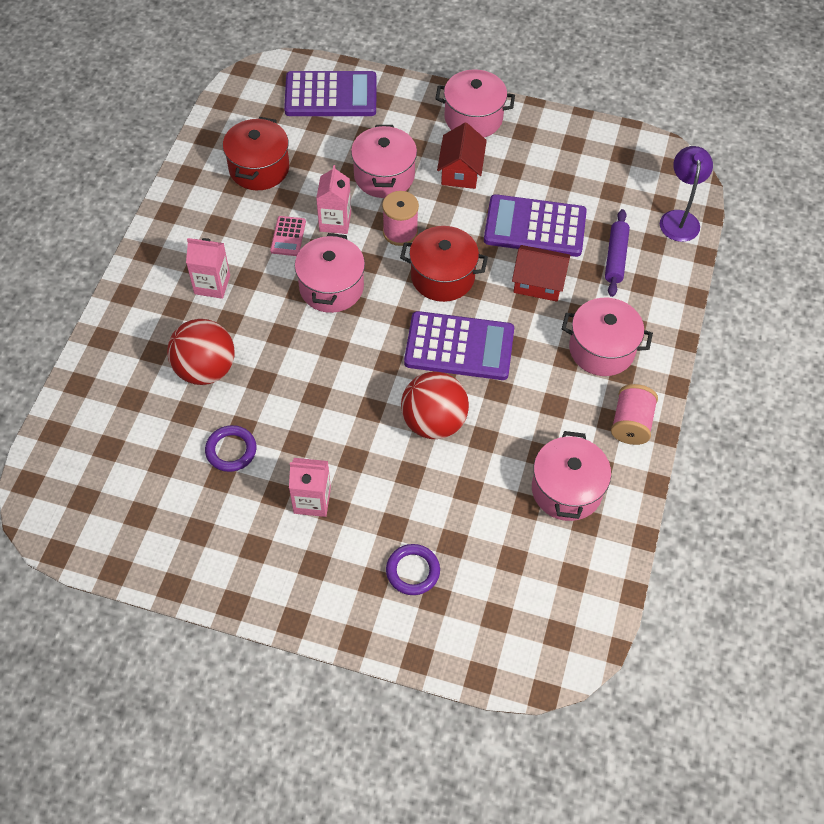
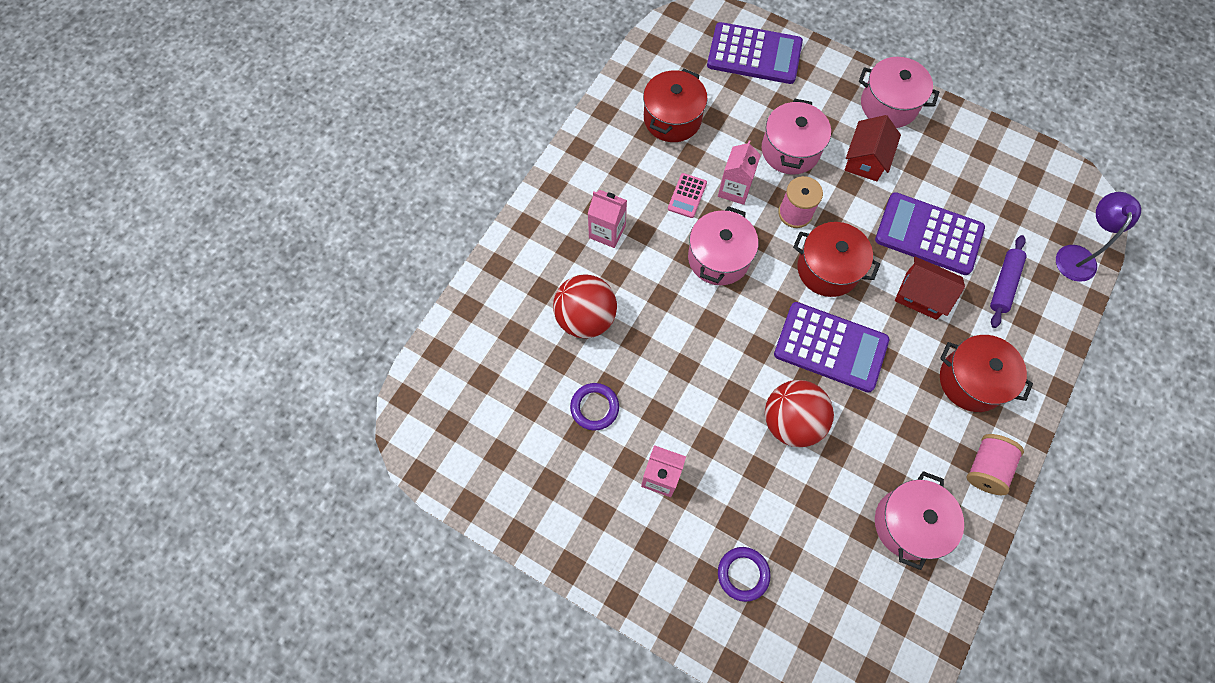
camera: 15 degrees right, 10 degrees up
(602, 349) = (971, 381): pink pot -> red pot

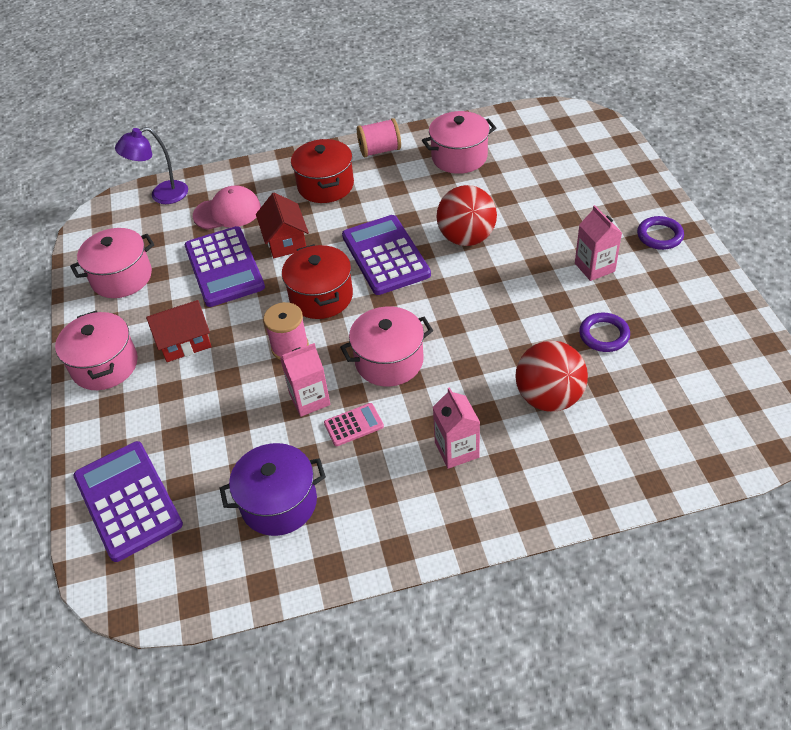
camera: 130 degrees left, 20 degrees down
(672, 118) = (279, 503): red pot -> purple pot
(743, 574) = (591, 195): purple ring -> purple ring (659, 236)
(790, 150) = (225, 393): pink pot -> pink pot (121, 277)
(1004, 284) = (227, 212): purple rolling pin -> pink cap

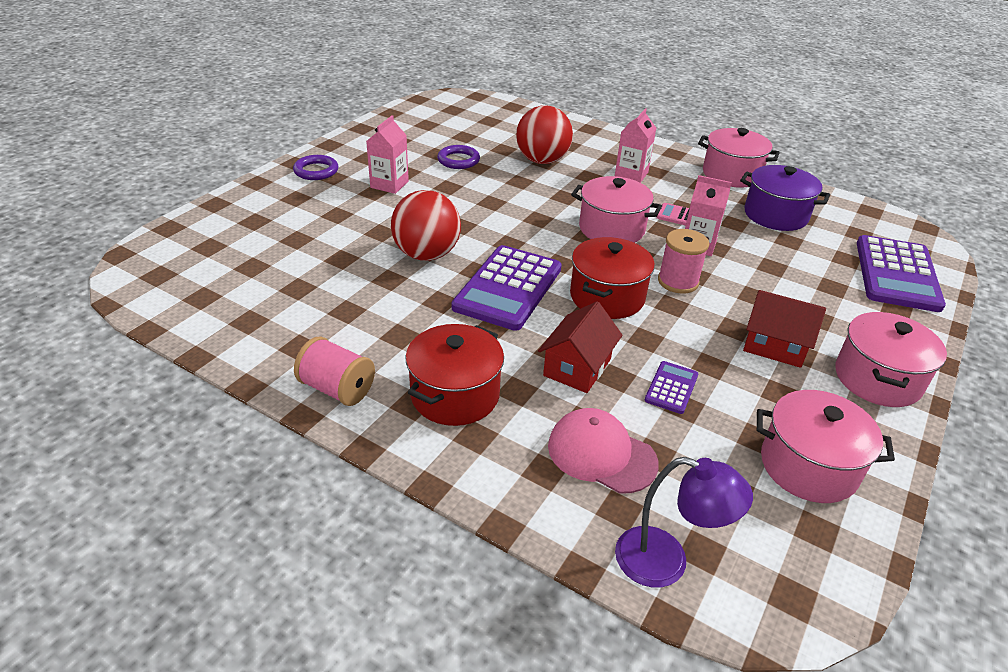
camera: 140 degrees left, 10 degrees down
(224, 267) = (671, 388): purple calculator -> purple calculator, size x0.47
(459, 157) = (294, 317): pink pot -> pink pot (731, 174)

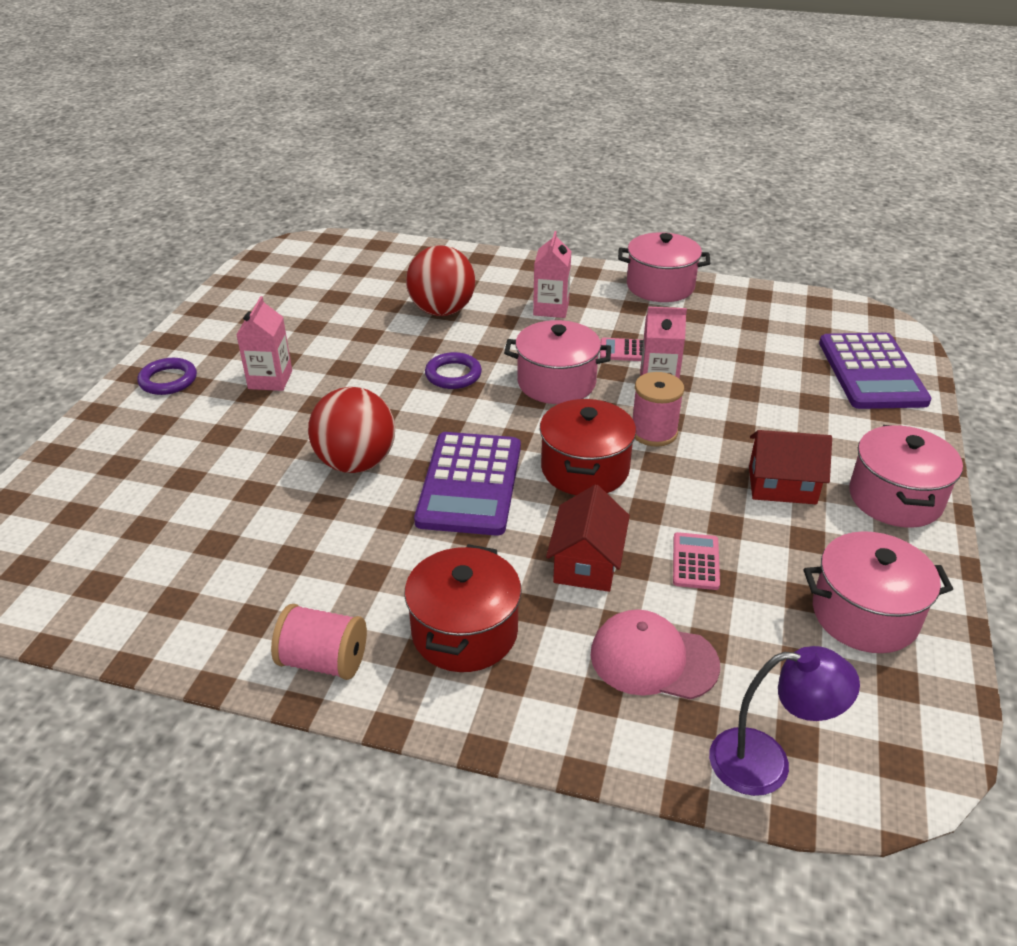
camera: 15 degrees left, 0 degrees up
(458, 160) = (342, 330): purple ring -> purple ring (453, 375)
(671, 388) = (695, 561): purple calculator -> pink calculator
(775, 215) = (725, 328): purple pot -> none

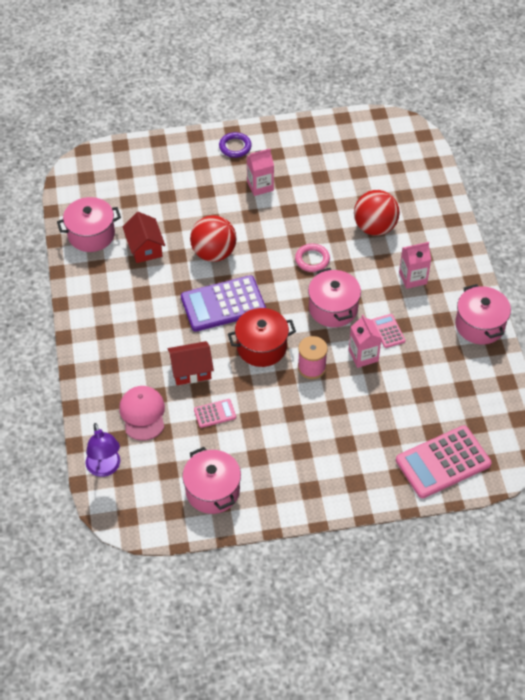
camera: 65 degrees right, 15 degrees up
(324, 661) = (86, 300): pink spool -> none
(453, 375) = (312, 259): purple ring -> pink ring
(464, 632) = (125, 341): red pot -> none
(782, 485) = (297, 437): red house -> red house (145, 248)
(871, 372) = (443, 462): purple calculator -> pink calculator
(895, 498) = (314, 492): pink pot -> pink pot (91, 234)

